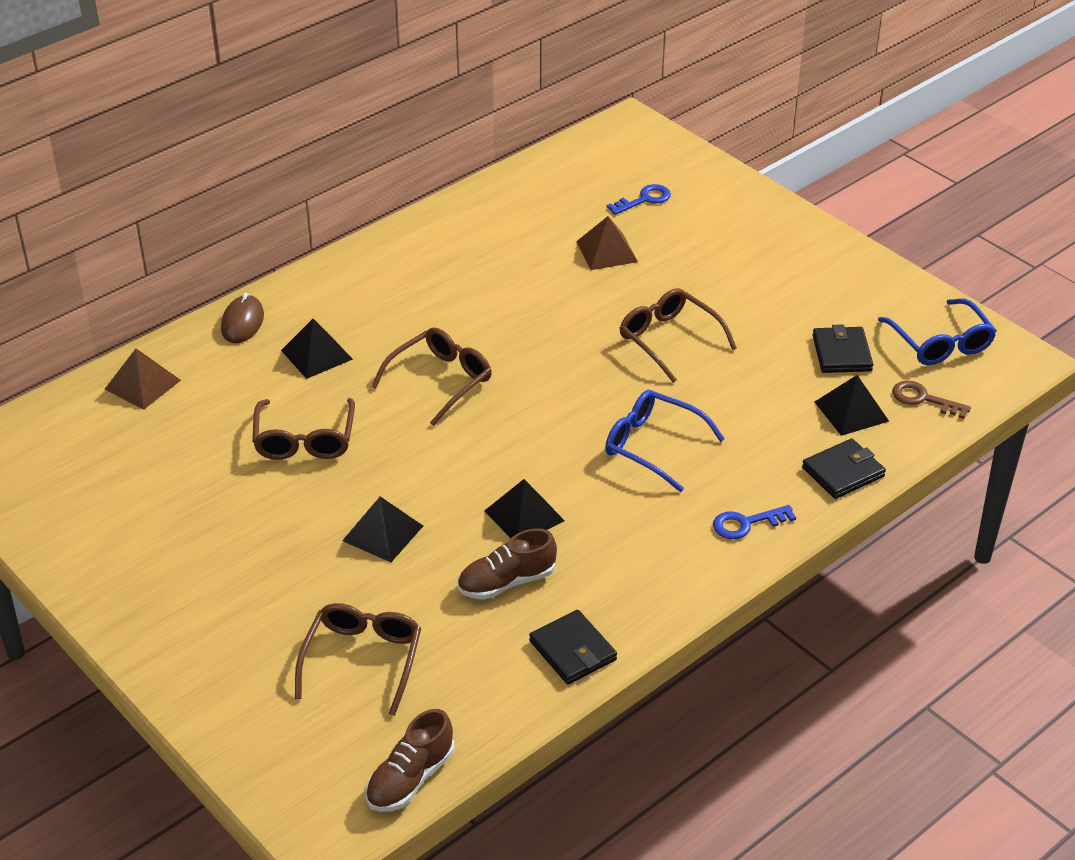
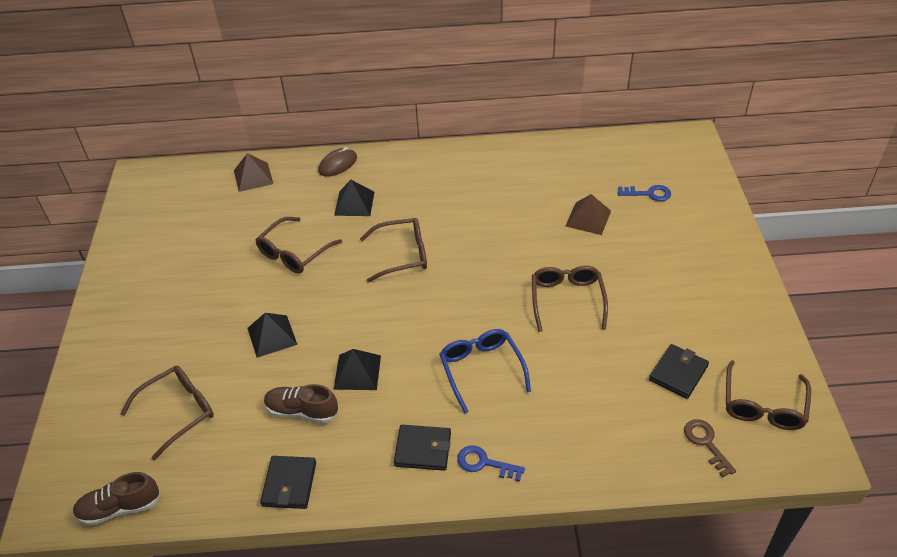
camera: 40 degrees right, 5 degrees up
(843, 472) = (589, 465): black wallet -> black wallet (423, 449)
(851, 411) = (641, 422): black pyramid -> none
(940, 342) = (763, 405): blue glasses -> brown glasses

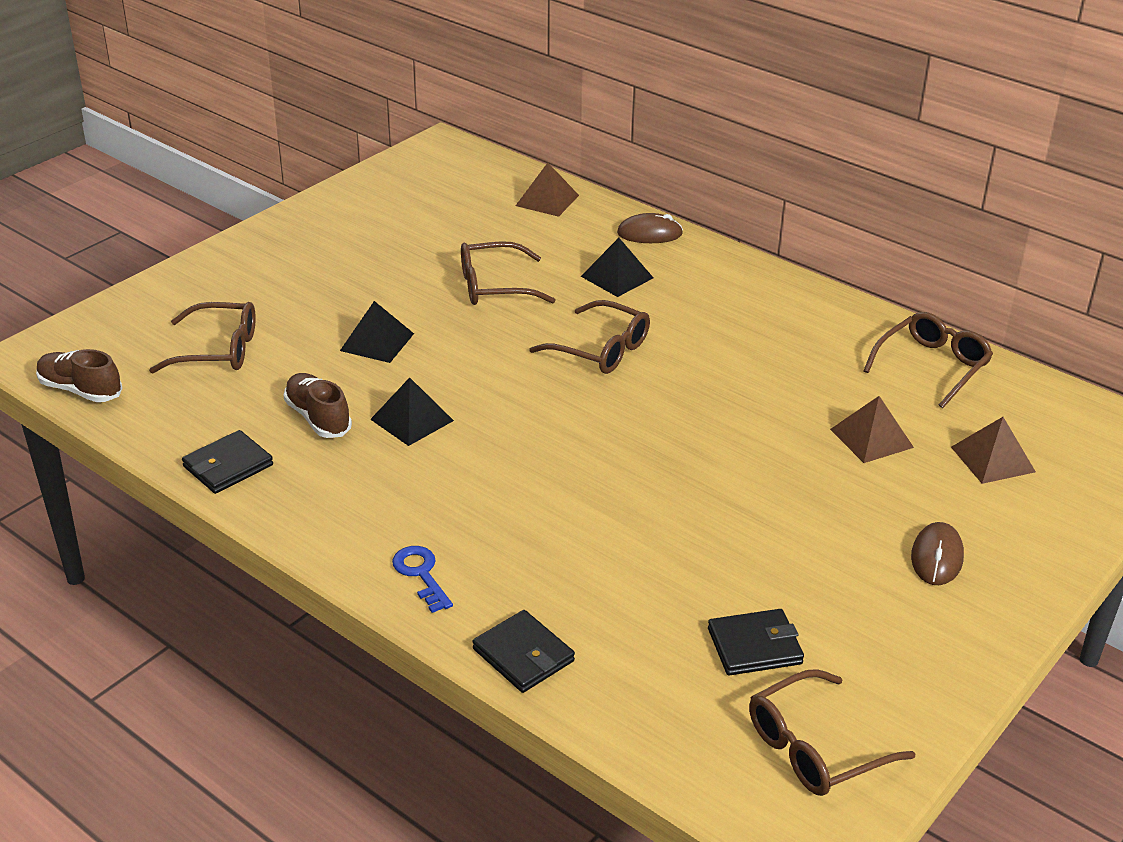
camera: 40 degrees right, 10 degrees down
(423, 449) = (380, 522): black wallet -> black wallet (523, 655)
(481, 370) = (535, 497): blue glasses -> none
(567, 300) = (724, 497): brown glasses -> brown glasses (931, 366)
(648, 194) = (993, 459): blue key -> brown pyramid
(689, 264) = (937, 557): none -> brown mouse
(706, 443) = (686, 729): brown key -> none

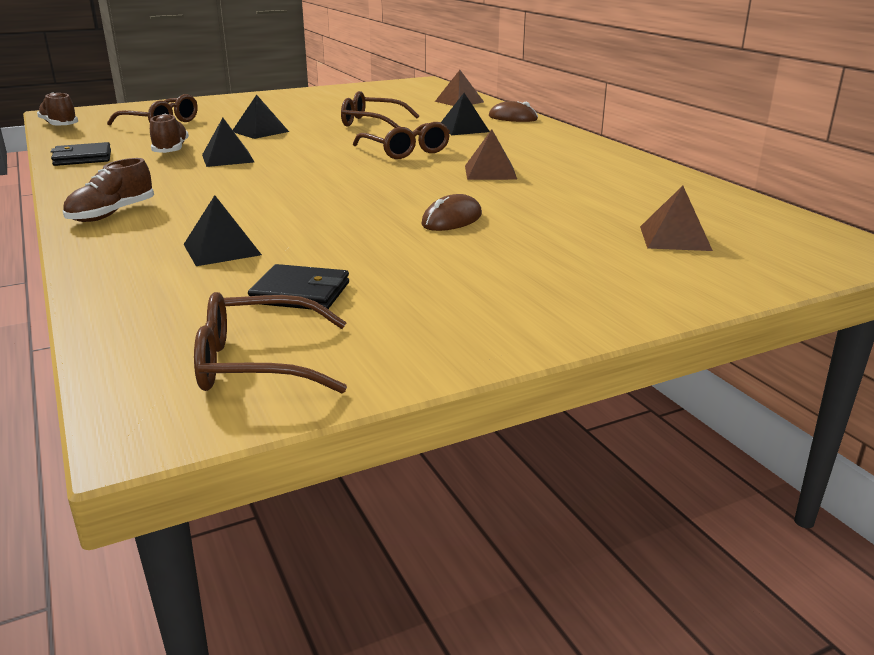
camera: 25 degrees right, 10 degrees down
(421, 574) = (112, 214): blue key -> brown shoe
(523, 655) = (109, 261): black wallet -> none
(611, 602) = (222, 249): none -> black pyramid
(871, 438) = (569, 212): brown pyramid -> brown pyramid (490, 172)
(931, 366) = (671, 189): brown glasses -> none
(937, 557) = (548, 278): brown mouse -> brown mouse (452, 219)

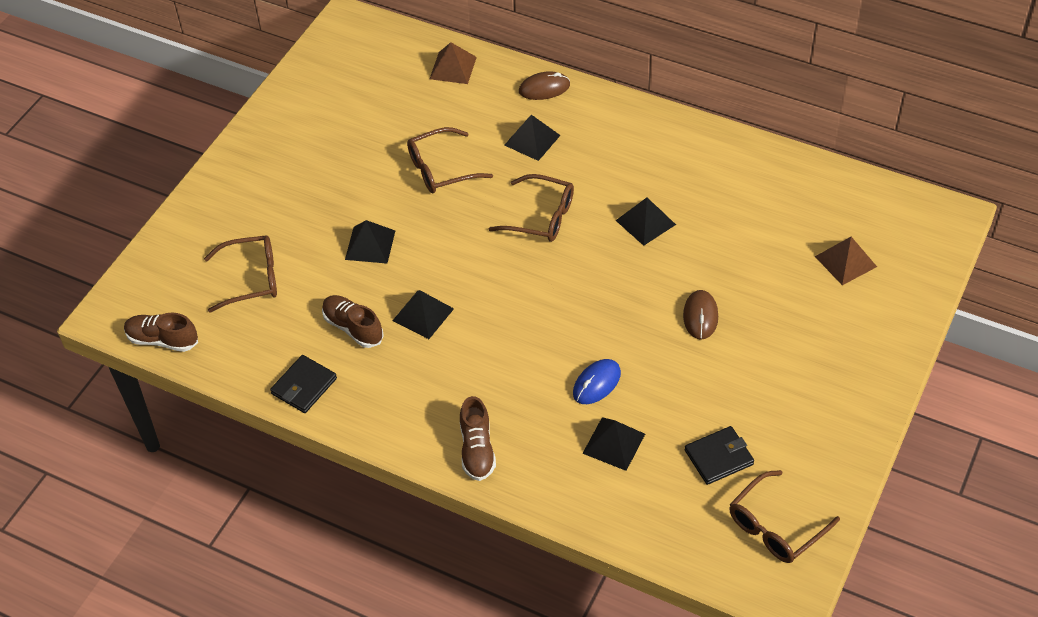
camera: 35 degrees left, 25 degrees up
(281, 219) = (596, 383): none -> blue mouse
(490, 172) = (645, 222): brown pyramid -> black pyramid

